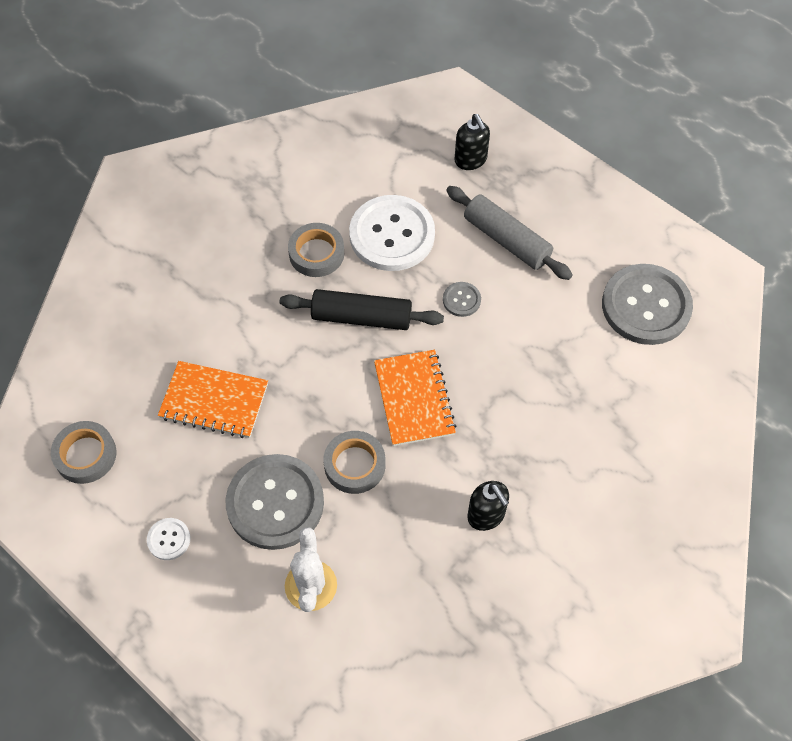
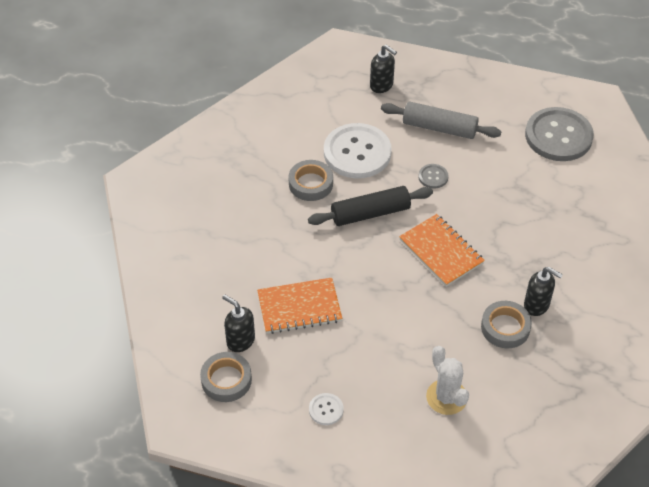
camera: 25 degrees left, 10 degrees down
(128, 414) = (240, 340): none -> black soap dispenser
(275, 503) = (387, 355): grey button -> none
(354, 465) = (427, 309): grey tape -> grey tape (505, 327)

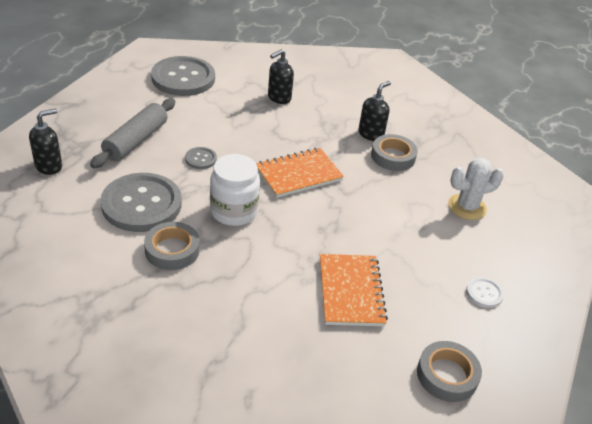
camera: 85 degrees left, 10 degrees down
(240, 340) = (392, 353): black soap dispenser -> black soap dispenser (279, 98)
(357, 152) = (141, 204): white button -> grey button
(370, 213) = (234, 211): black rolling pin -> white jar

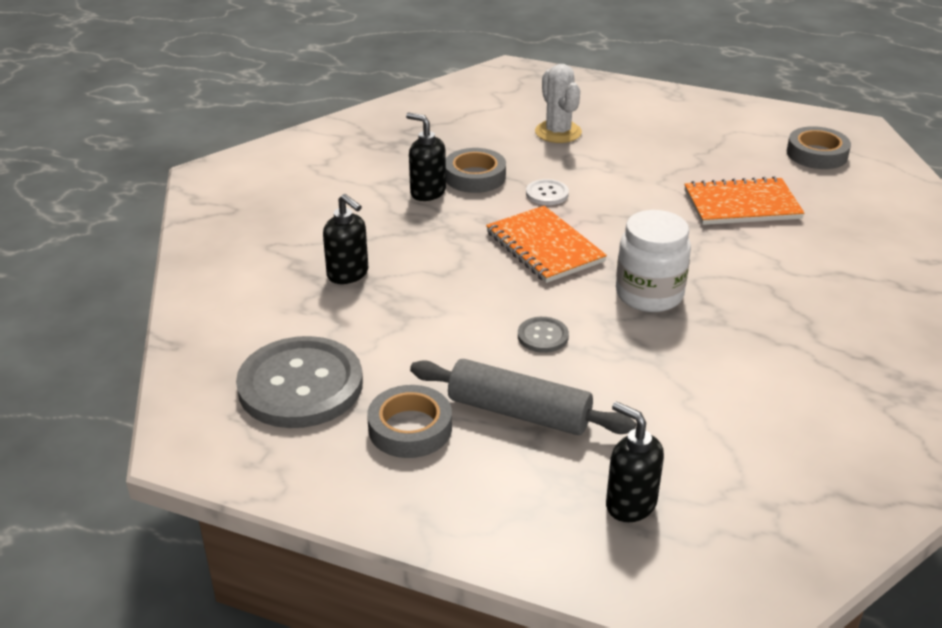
camera: 90 degrees left, 5 degrees down
(141, 204) = (676, 380): grey button -> none
(172, 250) = (752, 338): grey tape -> grey tape (410, 428)
(484, 293) = (695, 130): white button -> white button (547, 194)

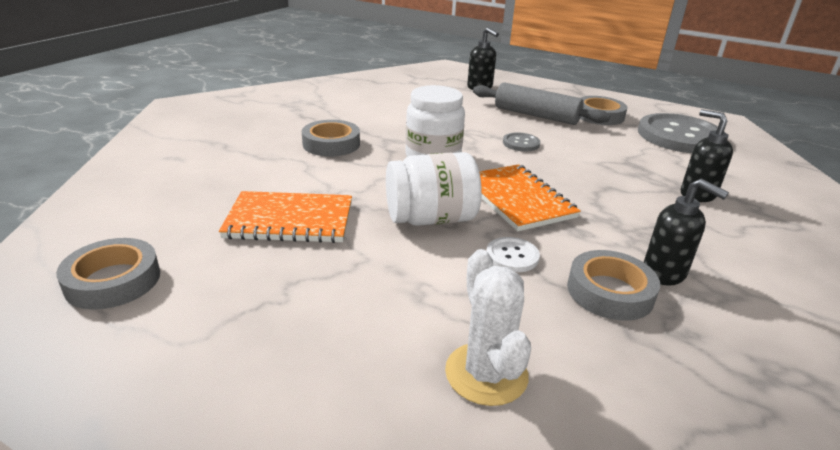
camera: 175 degrees left, 5 degrees down
(622, 218) = (431, 219): none -> white jar
(783, 303) = (331, 144): none -> grey tape

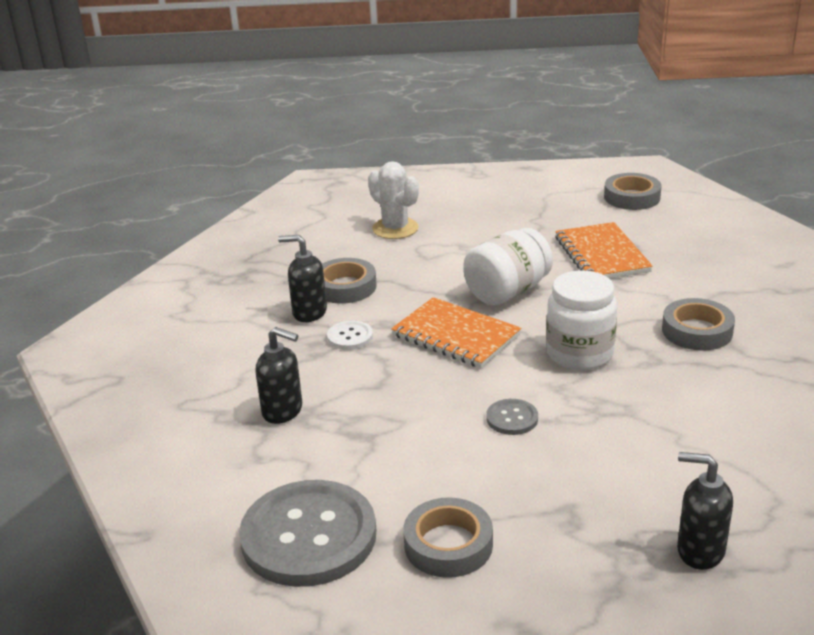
camera: 155 degrees right, 0 degrees up
(290, 220) = (601, 255): orange notebook -> orange notebook turned 75 degrees counterclockwise
(512, 256) = (424, 286): white button -> white button (350, 337)
(536, 115) = (540, 497): grey rolling pin -> none

